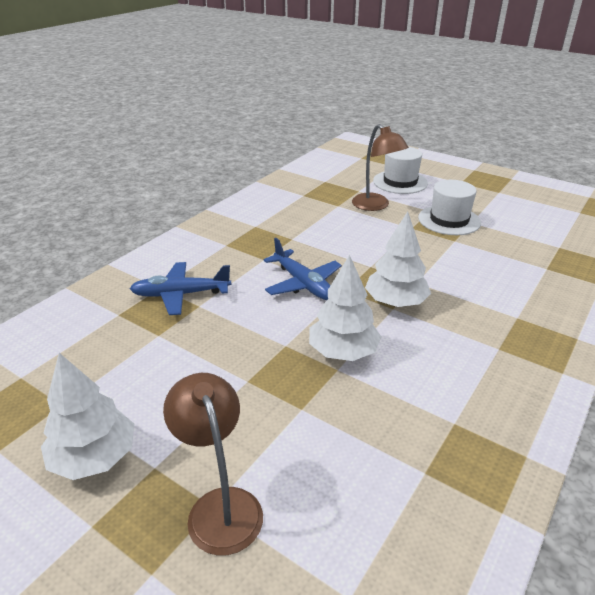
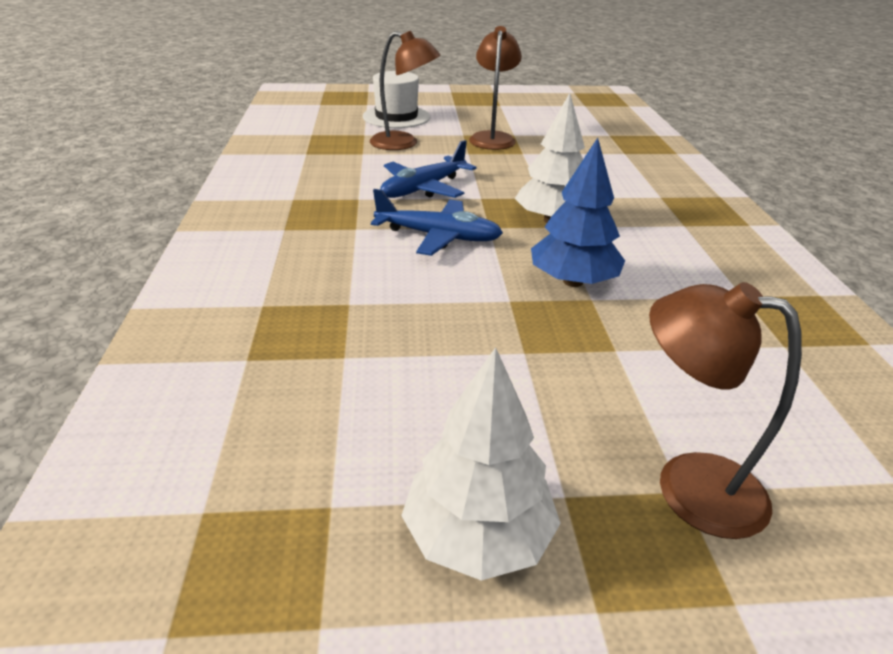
camera: 40 degrees left, 0 degrees up
(181, 294) = (306, 301): blue plane -> blue plane (424, 188)
(343, 352) = (572, 281): white tree -> blue tree
(449, 220) = (492, 138): white hat -> brown lamp

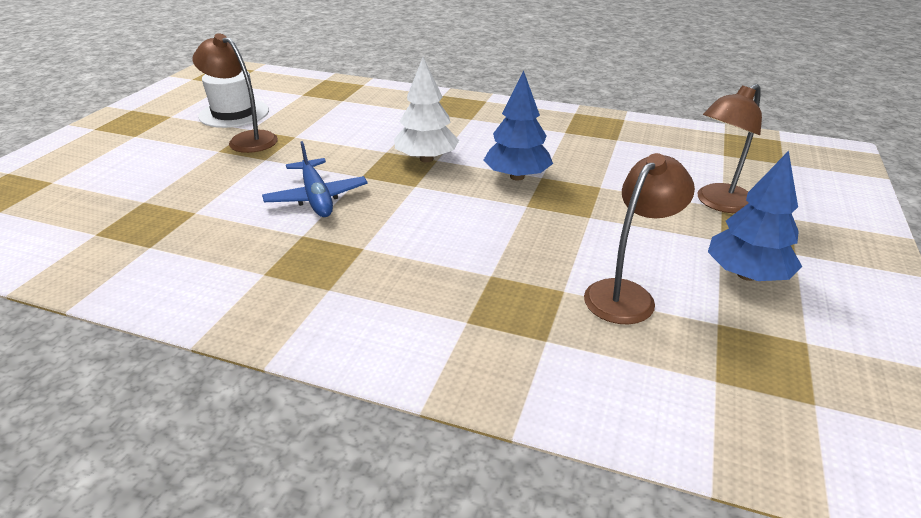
camera: 65 degrees left, 0 degrees up
(396, 117) = (121, 173): white hat -> white hat (234, 113)
(403, 143) = (200, 185): brown lamp -> brown lamp (627, 294)
(437, 236) = (412, 211): blue plane -> none
(478, 535) = (746, 275): white tree -> blue tree

